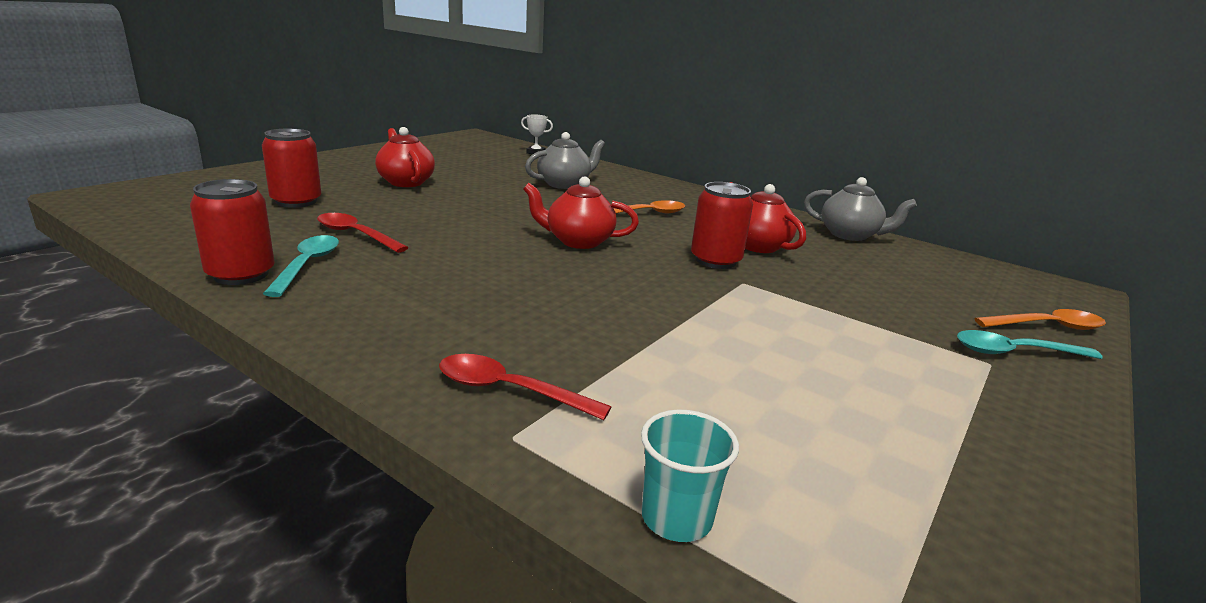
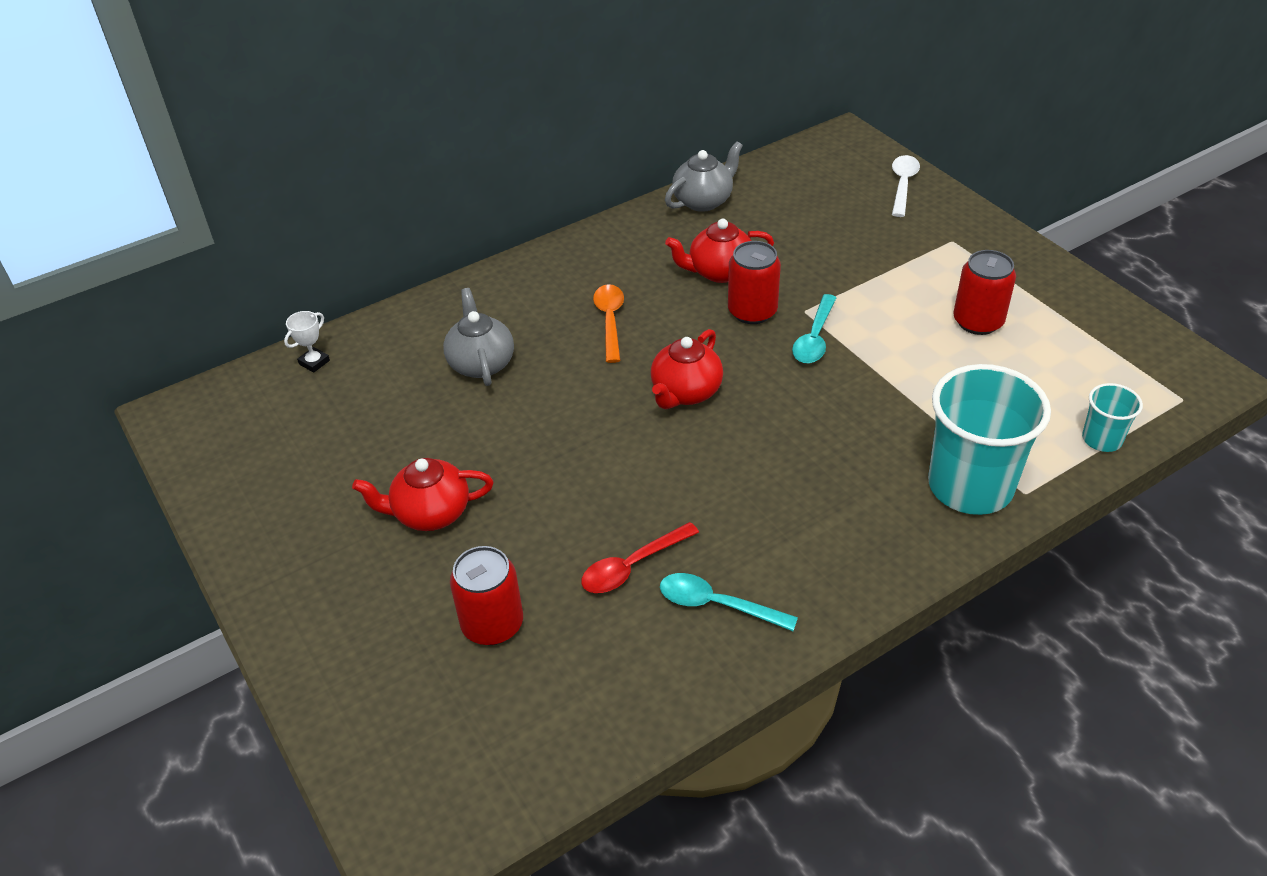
camera: 65 degrees left, 20 degrees up
(241, 274) = (734, 656): red can -> red can (978, 321)
(510, 391) = (970, 486): red spoon -> turquoise cup
(1015, 352) = (938, 221): turquoise spoon -> turquoise spoon (814, 338)
(1046, 326) = (902, 185): orange spoon -> white spoon

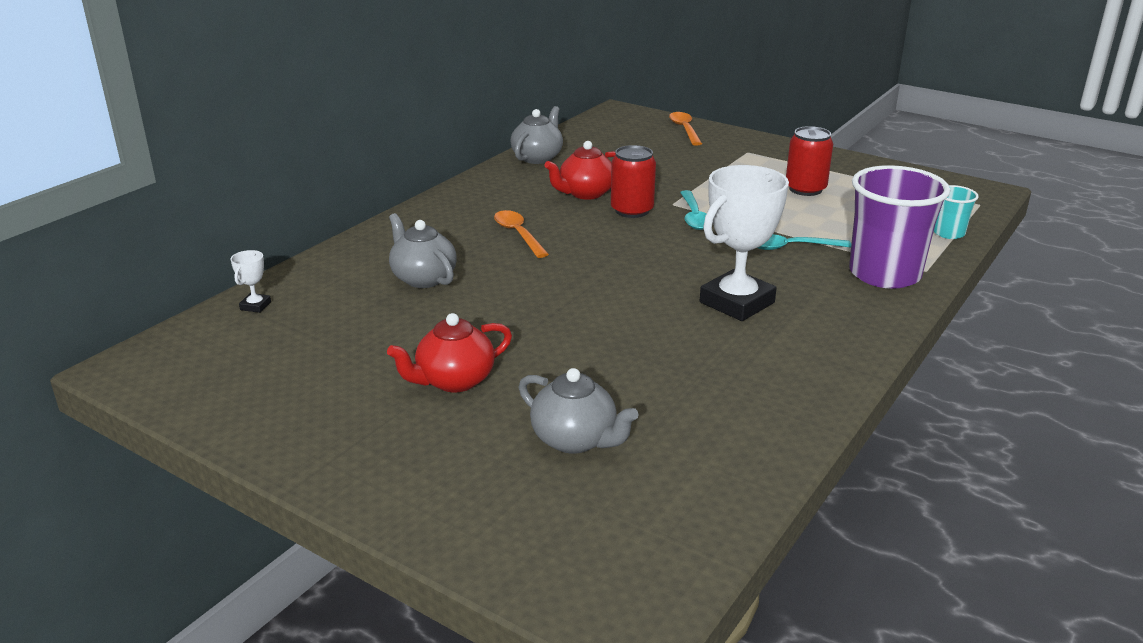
camera: 25 degrees left, 15 degrees down
(492, 624) = (575, 440): red can -> grey teapot
(632, 566) = (668, 374): red spoon -> none
(685, 392) = (619, 264): red teapot -> none
(717, 605) = (760, 382): turquoise spoon -> turquoise spoon (791, 247)
(771, 484) = (736, 302): none -> white trophy
(902, 185) = (684, 129): white spoon -> orange spoon
(970, 486) = (884, 274): turquoise cup -> purple cup

